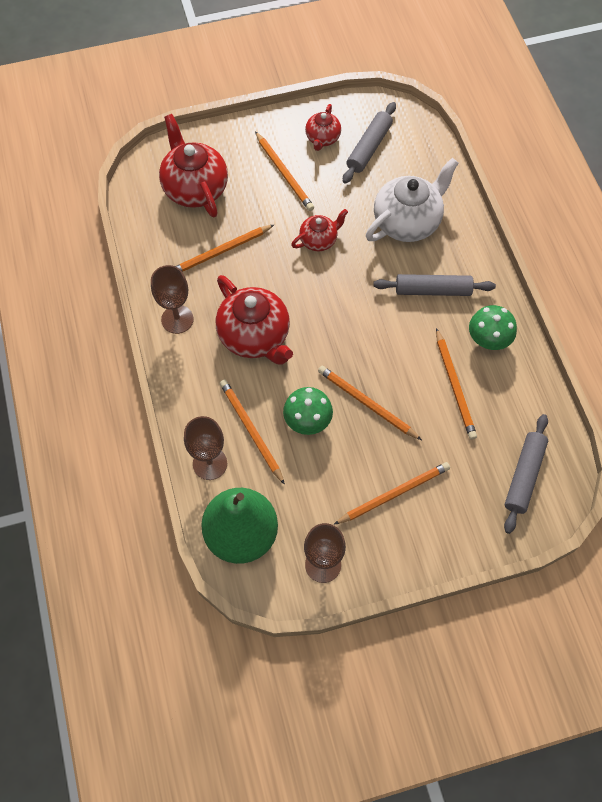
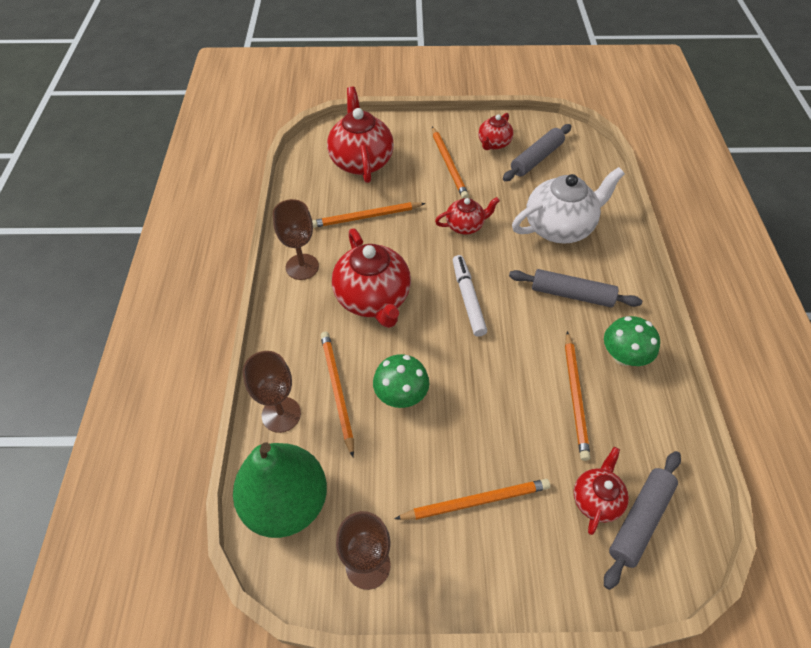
camera: 15 degrees right, 10 degrees down
(341, 316) = (468, 299): none -> white marker
(367, 404) = (471, 392): orange pencil -> none
(488, 468) = (596, 499): none -> red teapot

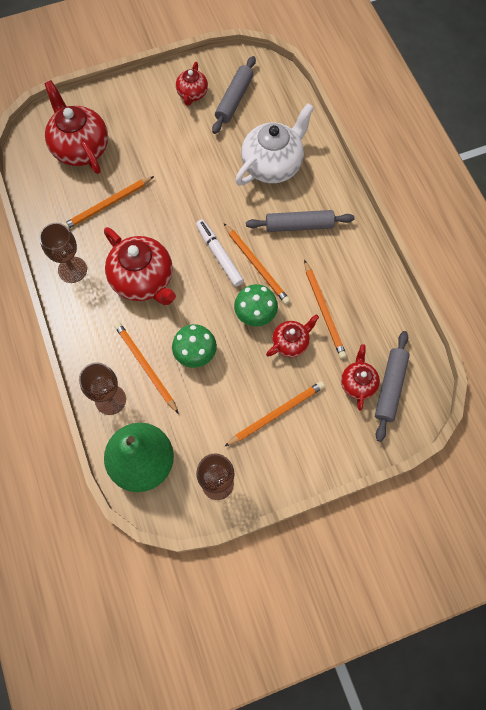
camera: 20 degrees left, 15 degrees up
(448, 164) = (160, 128): orange pencil -> orange pencil (256, 265)
(465, 226) = (195, 187): red teapot -> red teapot (290, 343)
(623, 356) = (351, 266): green mushroom -> green mushroom (255, 314)

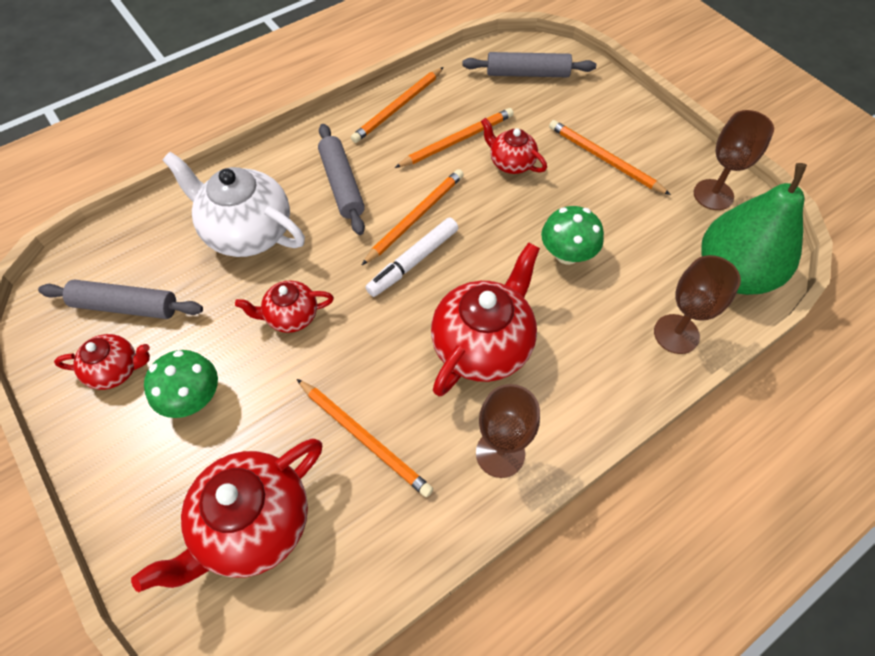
camera: 105 degrees left, 10 degrees down
(145, 367) = (611, 305): orange pencil -> orange pencil (398, 107)
(255, 314) = (486, 204): green mushroom -> green mushroom (193, 398)
(358, 383) = (535, 98): red teapot -> red teapot (291, 316)

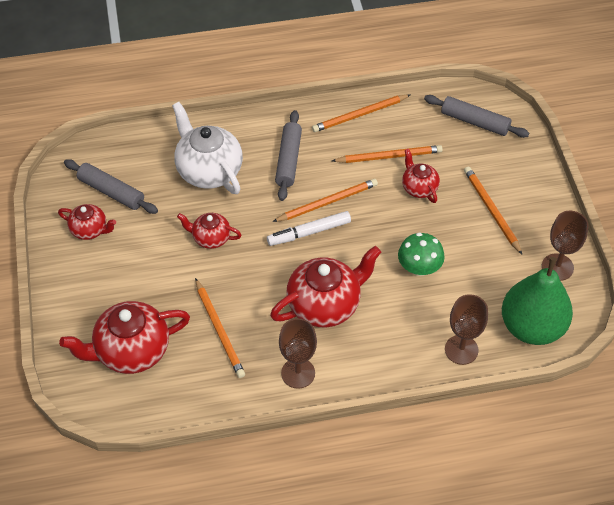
camera: 25 degrees right, 5 degrees down
(193, 398) = (128, 265): green mushroom -> none

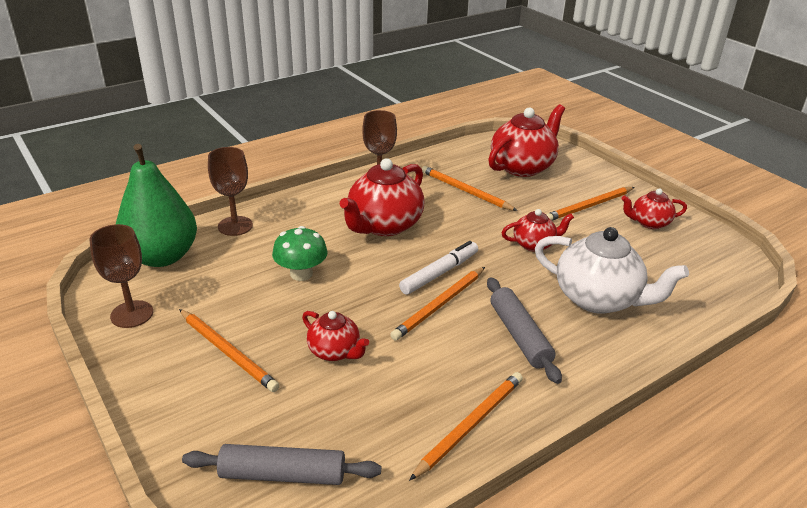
camera: 155 degrees right, 20 degrees down
(111, 192) = (670, 254): grey rolling pin -> none
(388, 156) = (394, 378): orange pencil -> orange pencil (589, 206)

